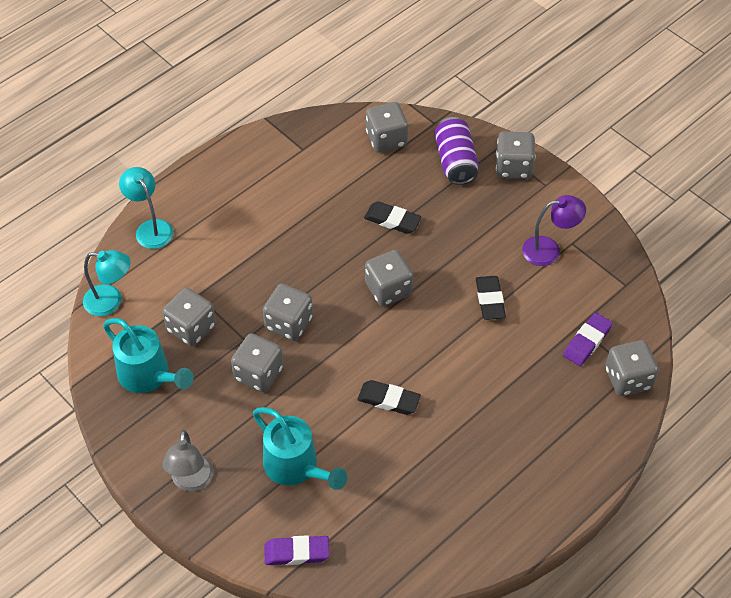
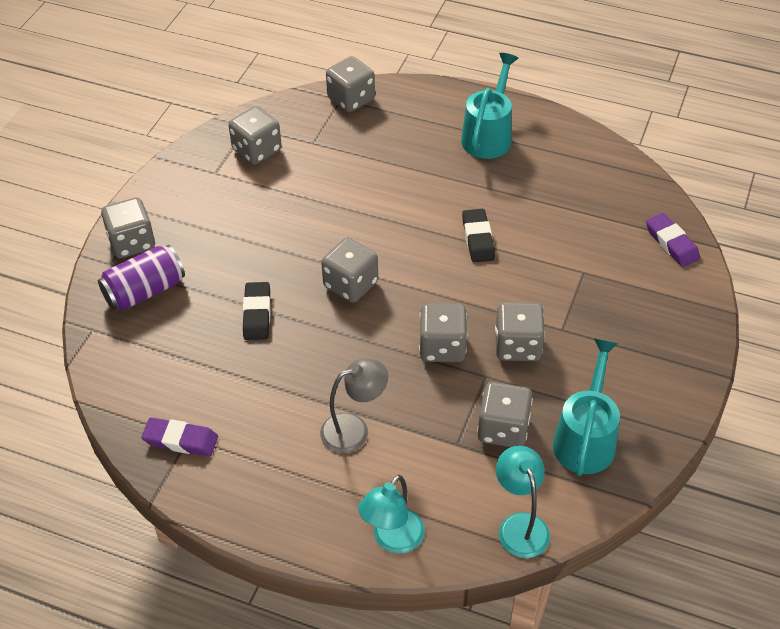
camera: 115 degrees left, 5 degrees down
(191, 481) = (669, 346): grey lamp -> grey lamp (354, 429)
(296, 468) = (594, 275): turquoise watering can -> turquoise watering can (489, 135)
(386, 139) = (136, 363): grey dice -> grey dice (257, 150)
(490, 300) = (319, 207): black eraser -> none
(549, 250) = (233, 185): purple lamp -> none
(587, 342) = (327, 132): purple eraser -> purple eraser (181, 440)

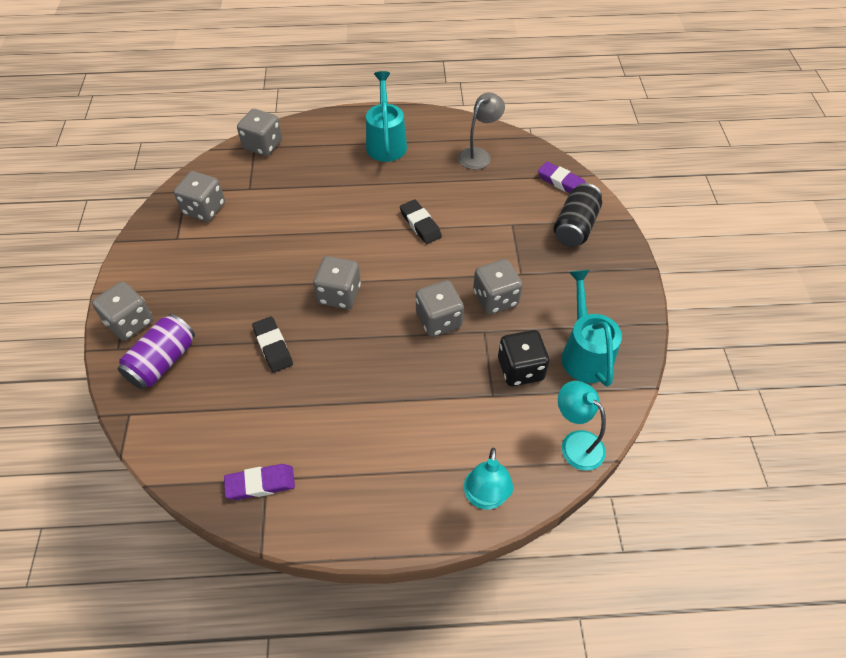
camera: 25 degrees left, 5 degrees up
(354, 429) = (404, 415): grey lamp -> grey lamp (479, 154)
(503, 429) = (520, 369): grey dice -> black dice
(657, 299) = (575, 227): none -> black can

